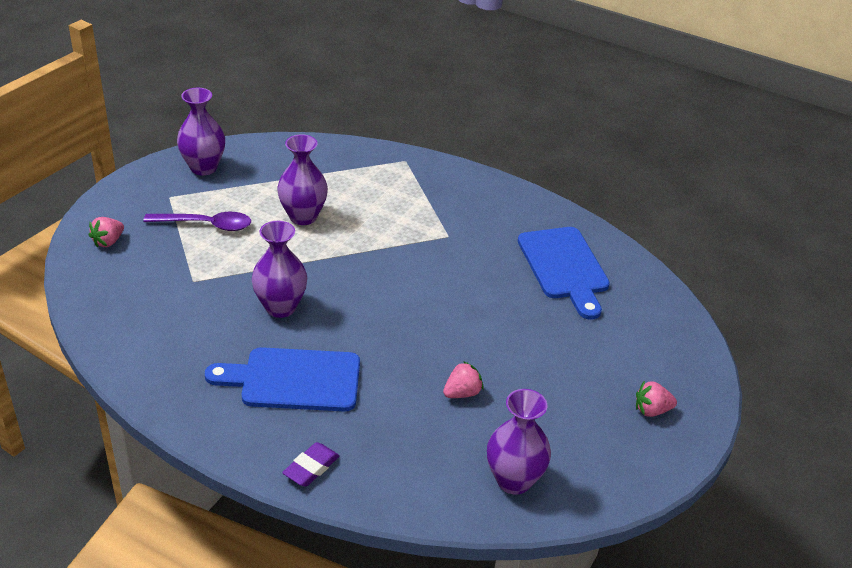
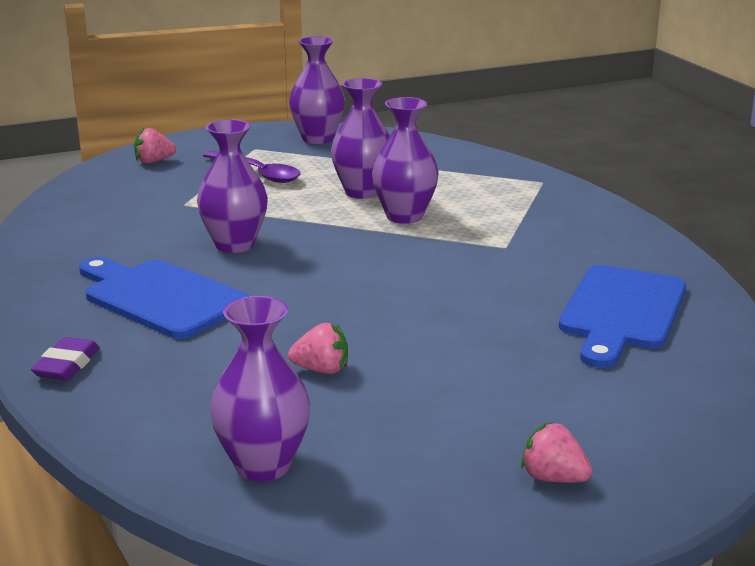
camera: 40 degrees right, 15 degrees down
(311, 468) = (67, 365): purple eraser -> purple eraser turned 60 degrees counterclockwise
(357, 231) = (404, 216): none -> purple vase

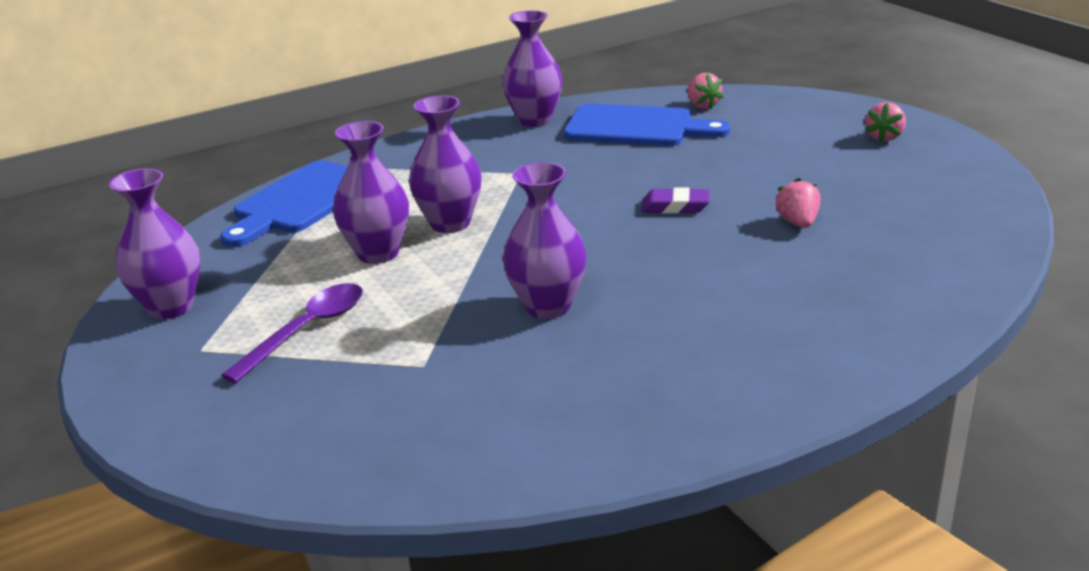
camera: 95 degrees left, 5 degrees up
(67, 365) = (874, 346): purple eraser -> purple eraser (675, 206)
(154, 161) = (242, 429): pink strawberry -> pink strawberry (702, 105)
(160, 297) = (700, 325): blue cutting board -> blue cutting board (301, 201)
(263, 465) = (954, 225): purple vase -> purple vase (534, 120)

